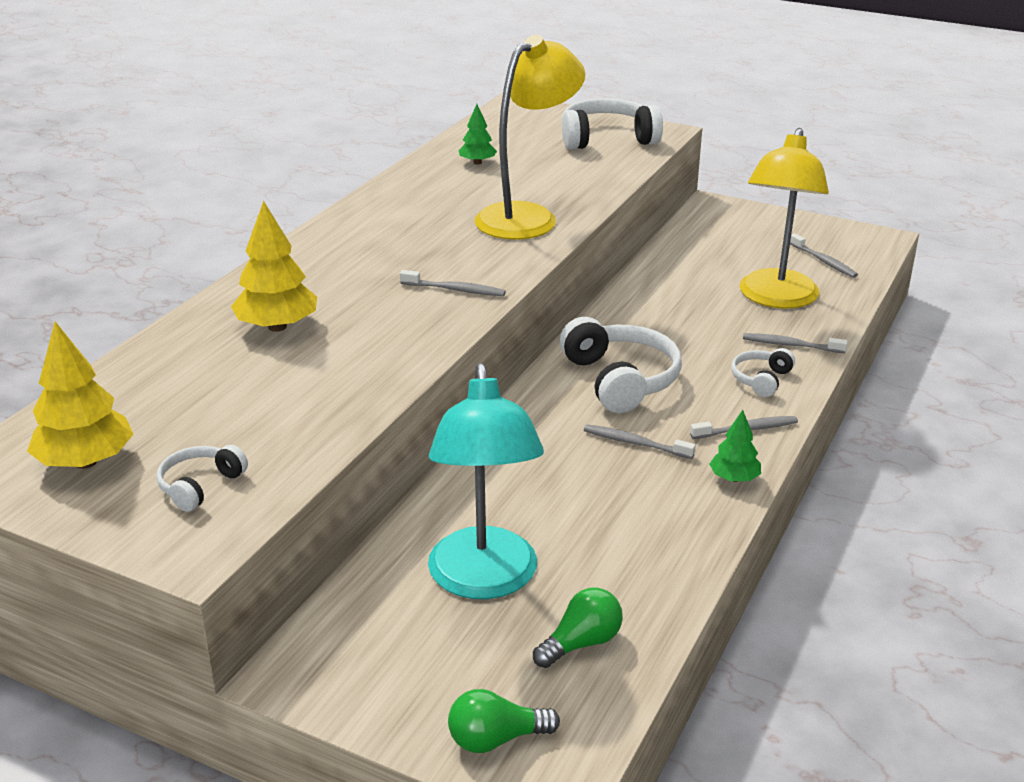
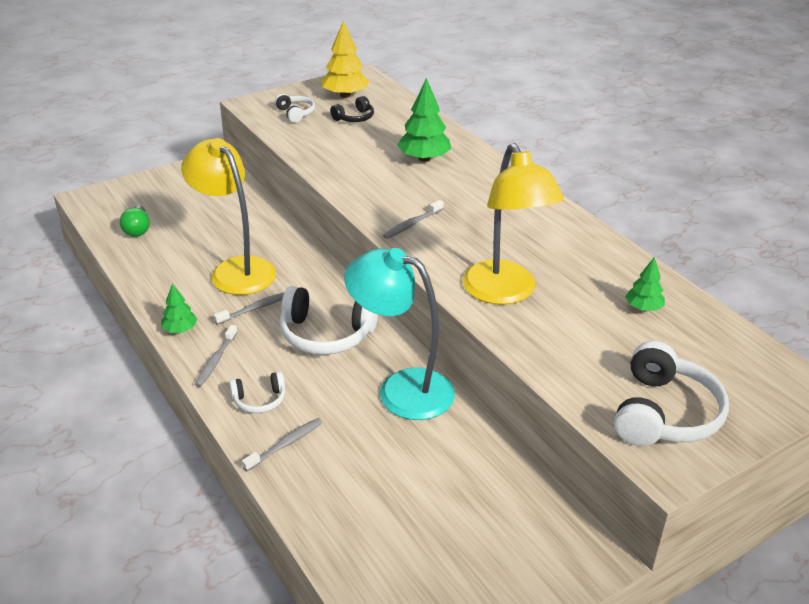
camera: 120 degrees right, 5 degrees up
(178, 422) = (354, 118): none -> black headphones
(277, 327) = (424, 158): yellow tree -> green tree
(484, 580) = (207, 220): turquoise lamp -> turquoise lamp (401, 389)
(496, 739) = (121, 193): green light bulb -> none
(761, 379) = (259, 400): white headphones -> white headphones turned 105 degrees clockwise
(775, 298) = (362, 482): yellow lamp -> yellow lamp (235, 269)
(824, 261) = (402, 567): grey toothbrush -> none

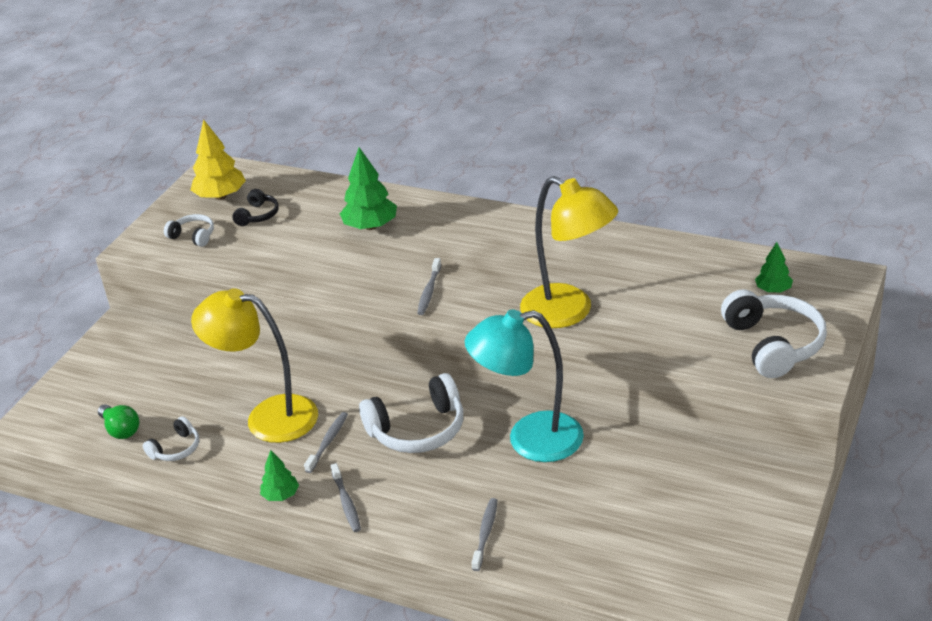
camera: 30 degrees left, 0 degrees up
(259, 400) = (423, 512): white headphones -> white headphones (176, 449)
(643, 308) = (682, 272): green tree -> green tree (773, 290)

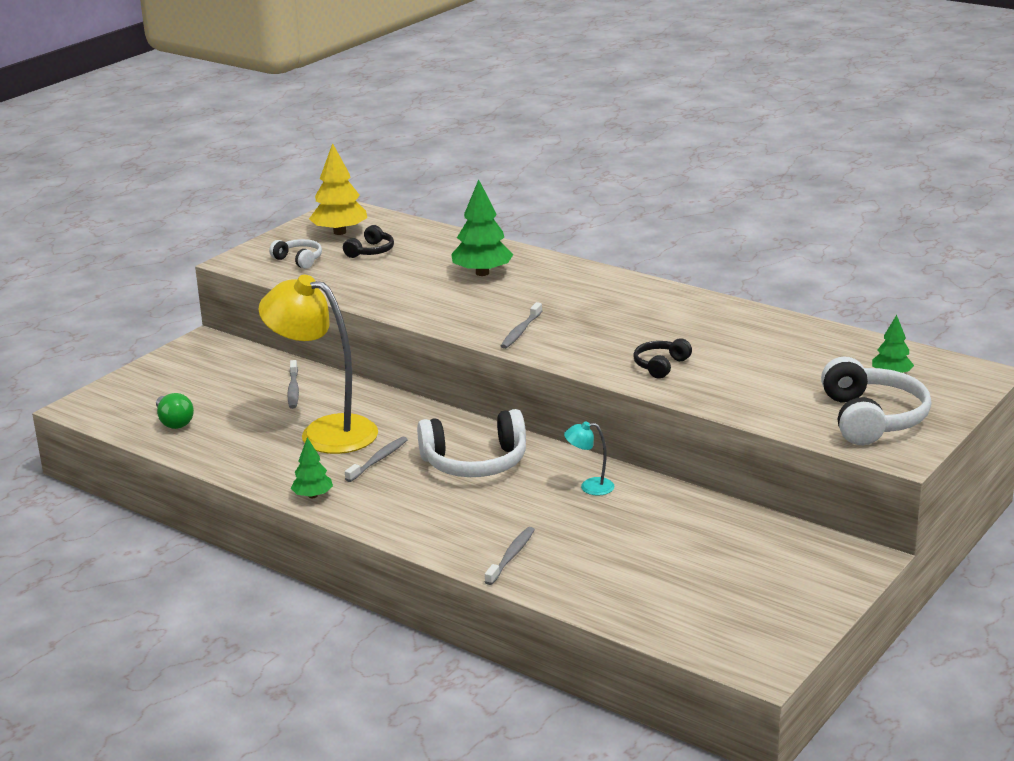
camera: 10 degrees right, 10 degrees down
(176, 449) = (222, 444): white headphones -> none
(346, 502) = (377, 511): grey toothbrush -> grey toothbrush (293, 390)
(530, 440) = (590, 487): turquoise lamp -> turquoise lamp, size x0.41
(569, 312) = (660, 365): yellow lamp -> black headphones

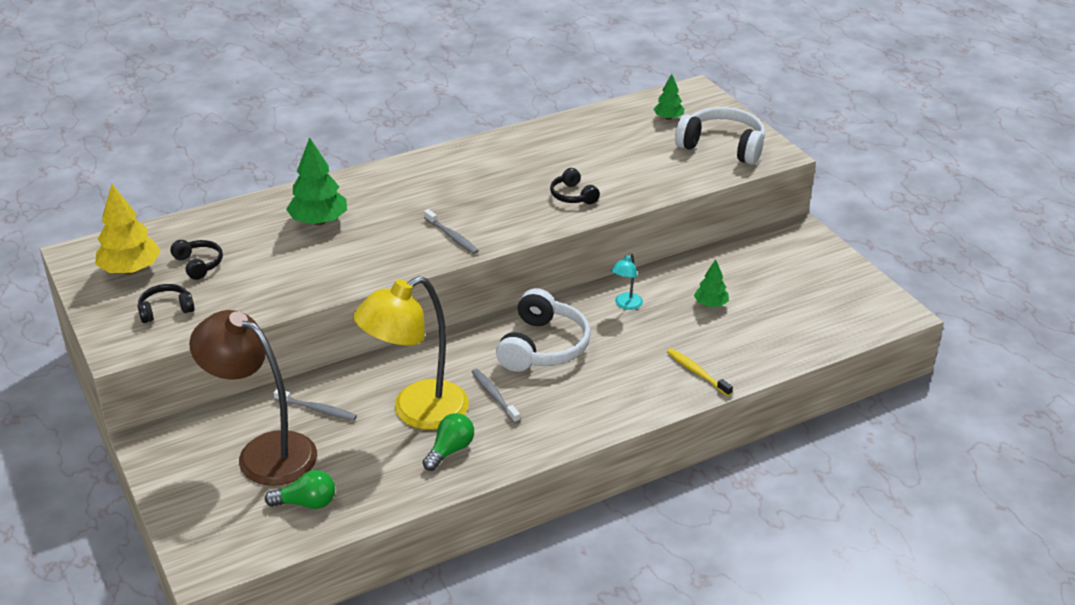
camera: 65 degrees left, 10 degrees up
(223, 386) = (264, 452): none -> brown lamp
(284, 462) = (450, 450): none -> green light bulb
(299, 260) = (165, 310): white headphones -> black headphones
(313, 496) = (524, 449): green tree -> green tree (710, 304)
(511, 556) = (697, 372): grey toothbrush -> yellow toothbrush

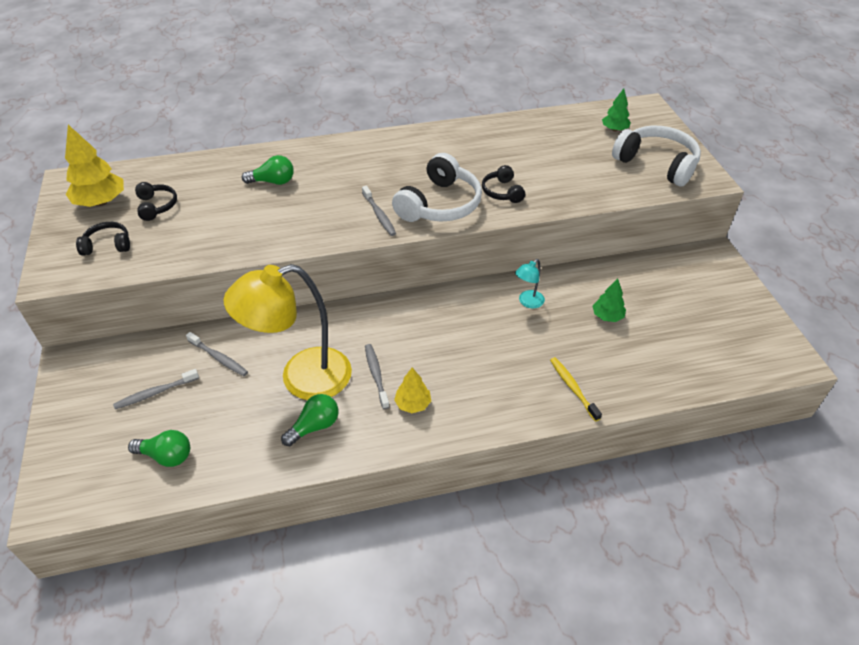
camera: 15 degrees right, 10 degrees up
(264, 452) = (155, 393): brown lamp -> grey toothbrush
(318, 221) = (273, 182): green tree -> green light bulb
(542, 414) = (413, 404): none -> yellow tree
(543, 347) = (438, 332): white headphones -> white headphones (439, 204)

